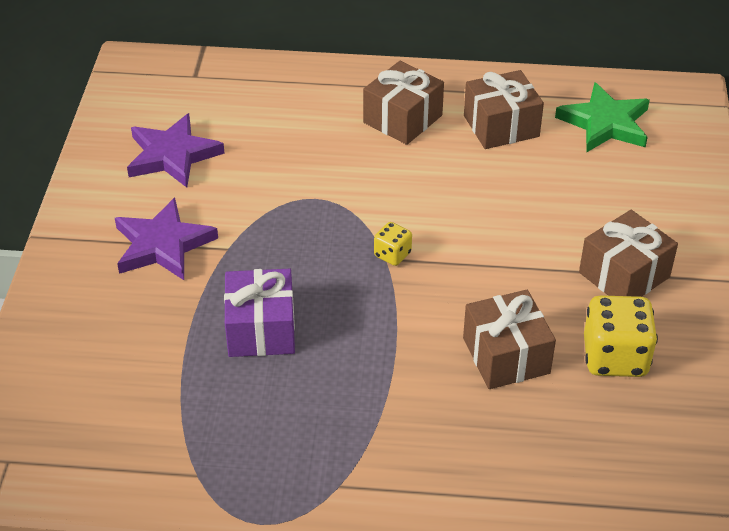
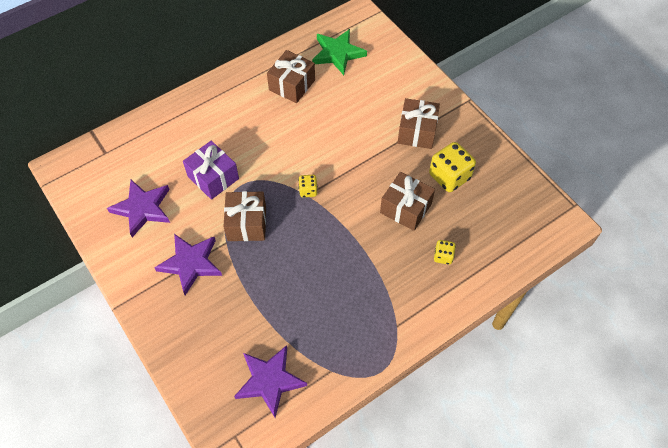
camera: 40 degrees left, 15 degrees up
(112, 431) = (269, 380): none -> purple star
(261, 329) = (286, 274): purple gift -> purple gift (213, 177)
(403, 119) = (241, 110): brown gift -> brown gift (247, 223)
(498, 447) = (443, 256): none -> yellow dice

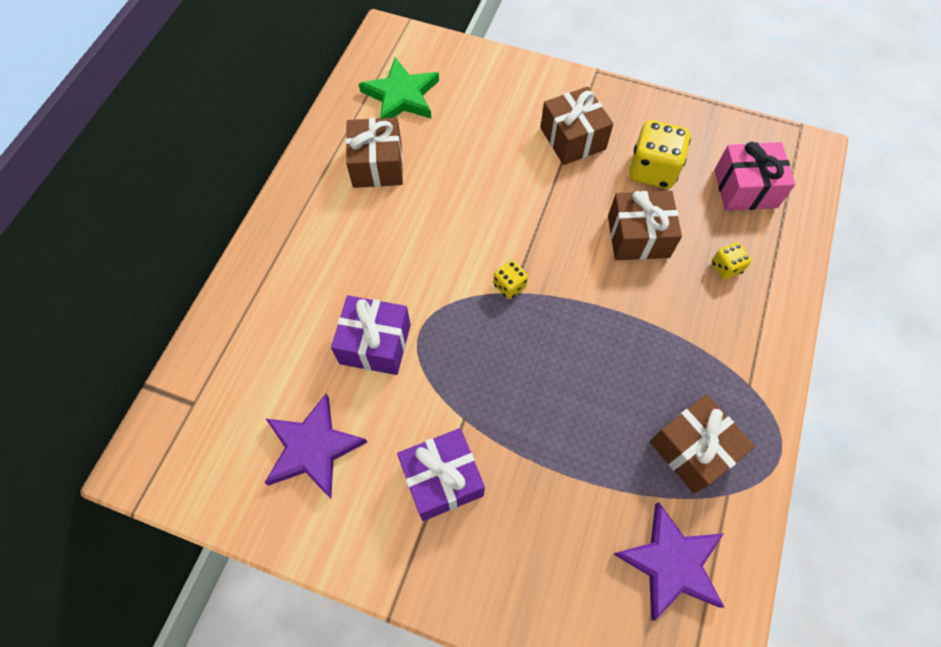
camera: 35 degrees left, 5 degrees up
(191, 263) = (442, 479): purple star -> purple gift
(247, 223) = (469, 376): brown gift -> brown gift (692, 449)
(499, 220) = (745, 188): none -> pink gift

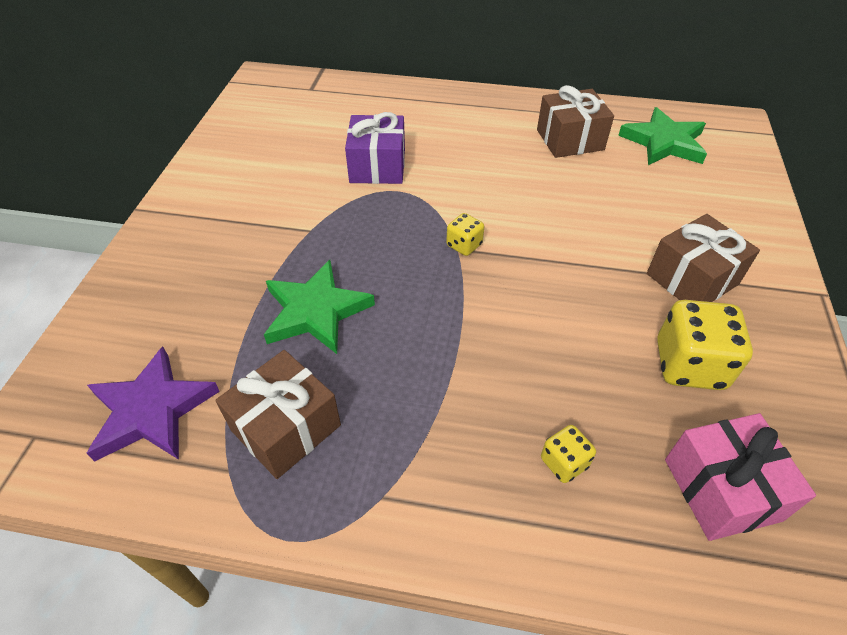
camera: 80 degrees right, 15 degrees down
(313, 448) = (278, 148): purple star -> none
(442, 479) = (250, 223): purple gift -> none
(573, 419) = (316, 311): none -> green star
(638, 237) = (573, 355): brown gift -> none

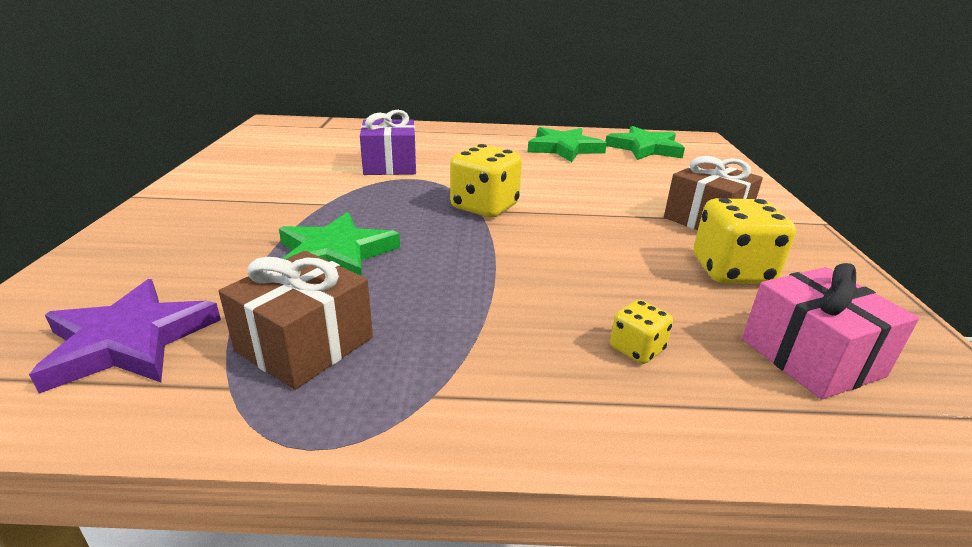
camera: 10 degrees left, 20 degrees down
(464, 245) = (484, 207): yellow dice -> yellow dice, size x1.92
(570, 140) = (564, 148): brown gift -> green star

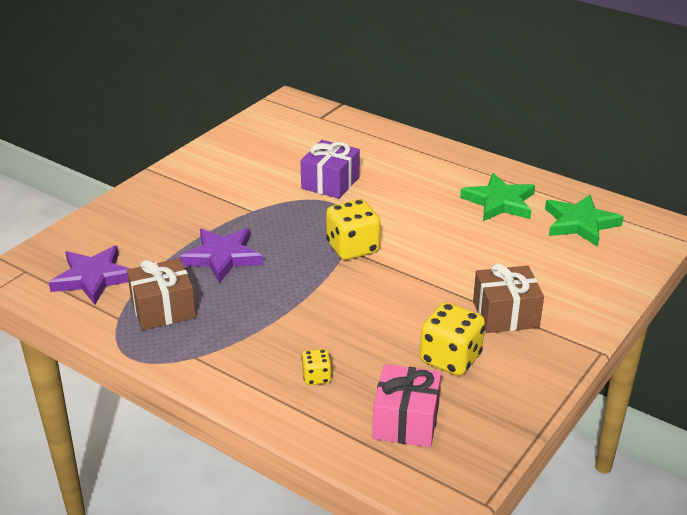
camera: 35 degrees right, 5 degrees up
(335, 254) = (222, 257): green star -> purple star

